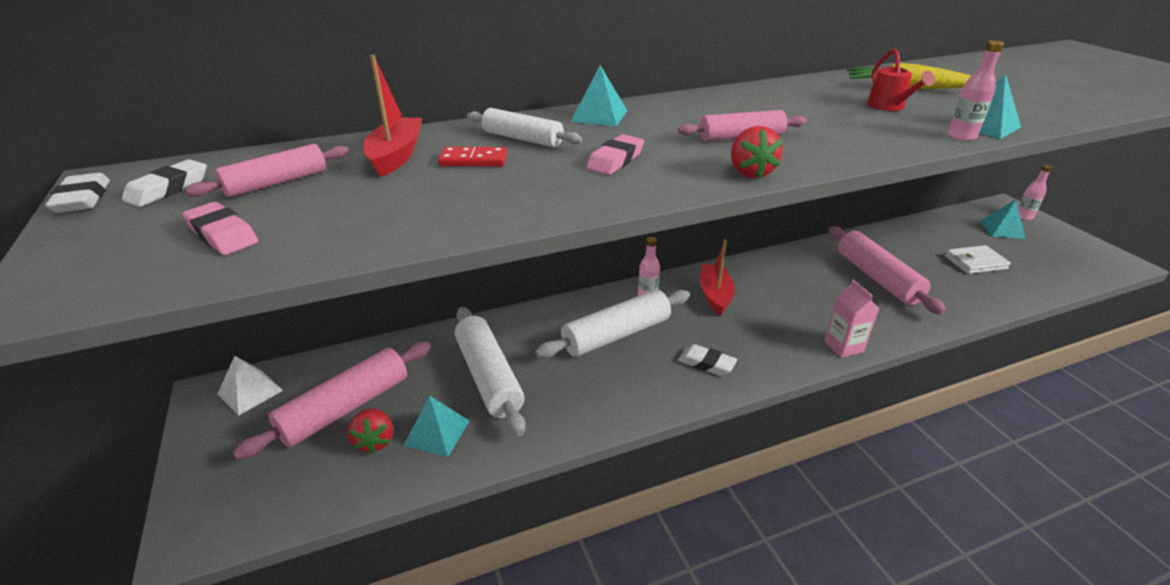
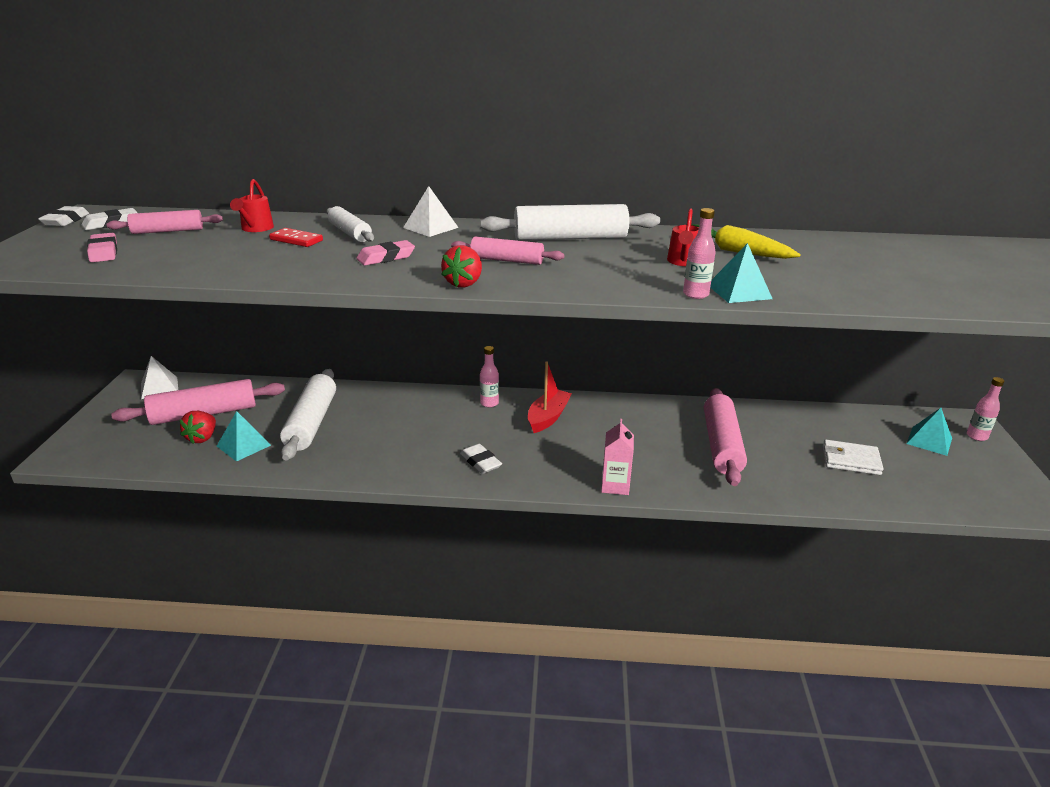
camera: 25 degrees right, 5 degrees down
(396, 156) = (255, 229): red boat -> red watering can
(599, 116) = (430, 227): turquoise pyramid -> white pyramid
(616, 334) = (433, 422): white rolling pin -> white rolling pin (570, 238)

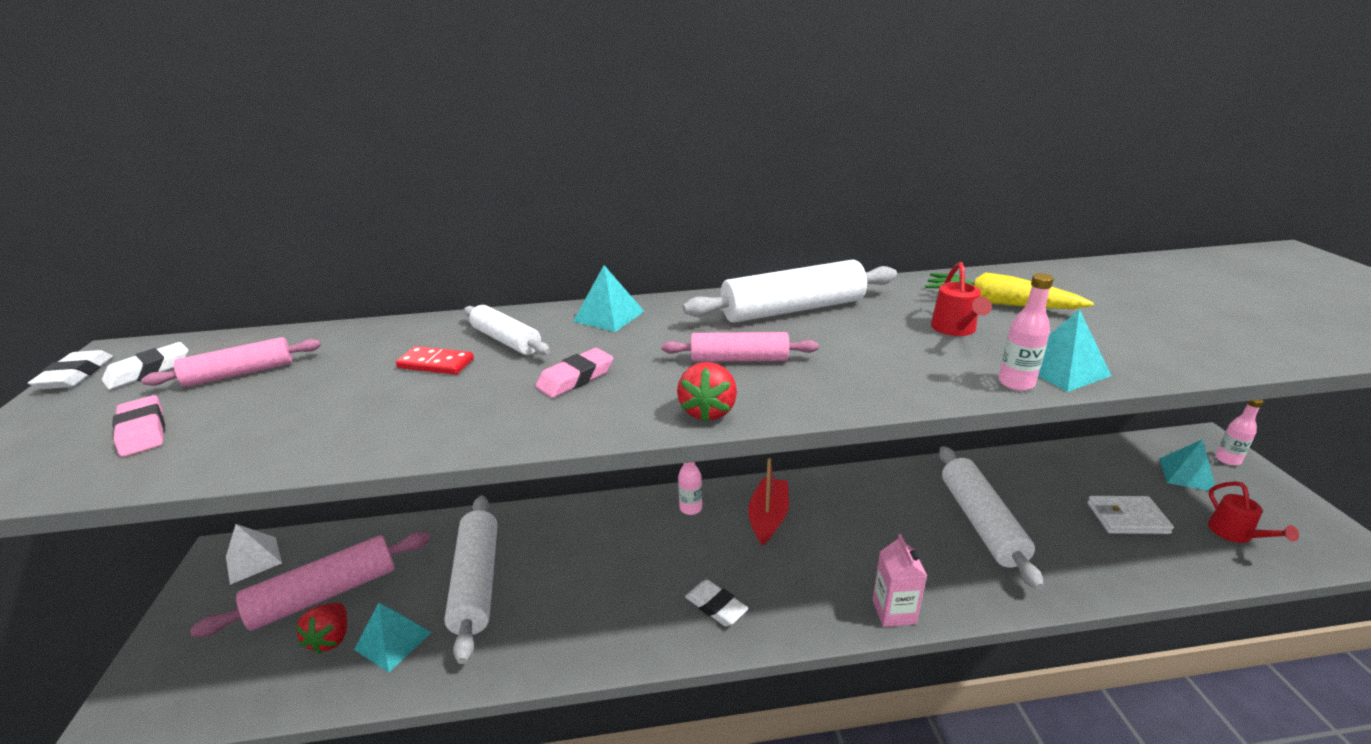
camera: 10 degrees left, 0 degrees up
(255, 229) = (370, 351): red watering can -> red watering can (1235, 534)
(430, 227) = (609, 316): white pyramid -> turquoise pyramid
(722, 445) = (981, 522): pink rolling pin -> white rolling pin

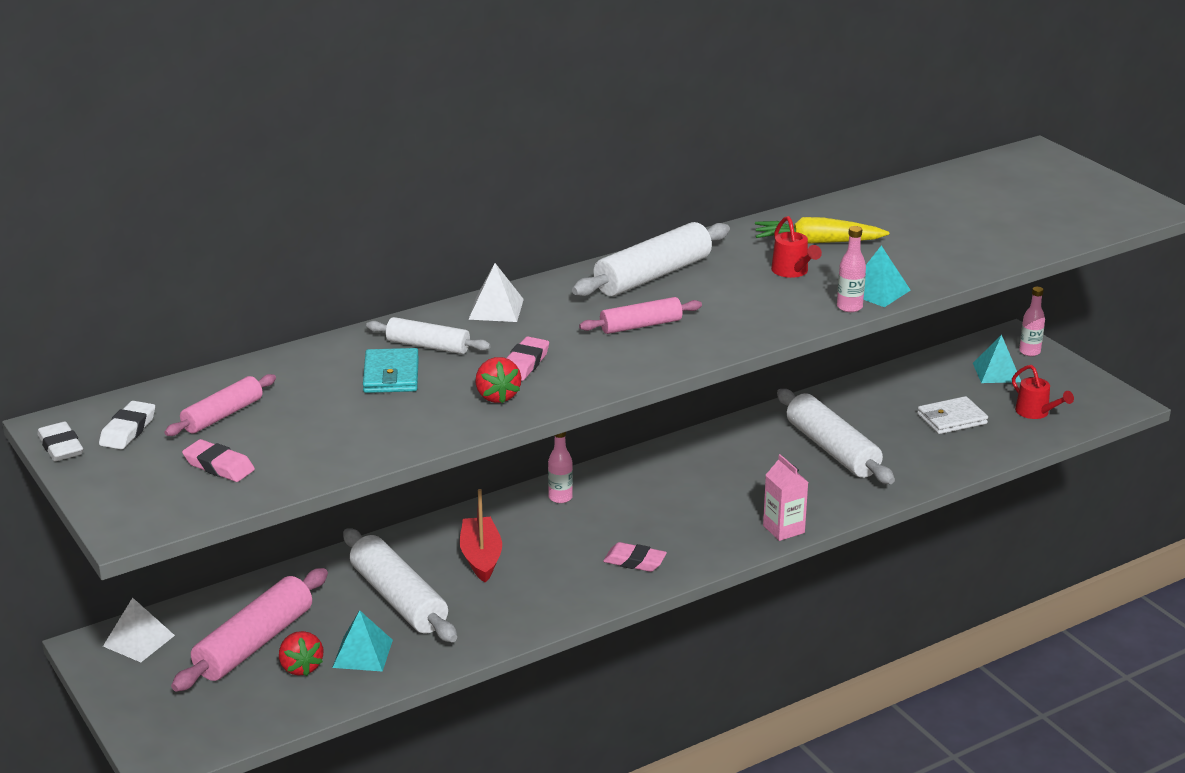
camera: 25 degrees left, 0 degrees up
(436, 363) = (391, 375): red domino -> turquoise wallet
(609, 316) = (496, 309): turquoise pyramid -> white pyramid
(708, 411) = (648, 367): red strawberry -> red strawberry (497, 396)
(716, 606) = (634, 561): white eraser -> pink eraser
(768, 517) = (640, 488): red boat -> red boat (481, 557)

